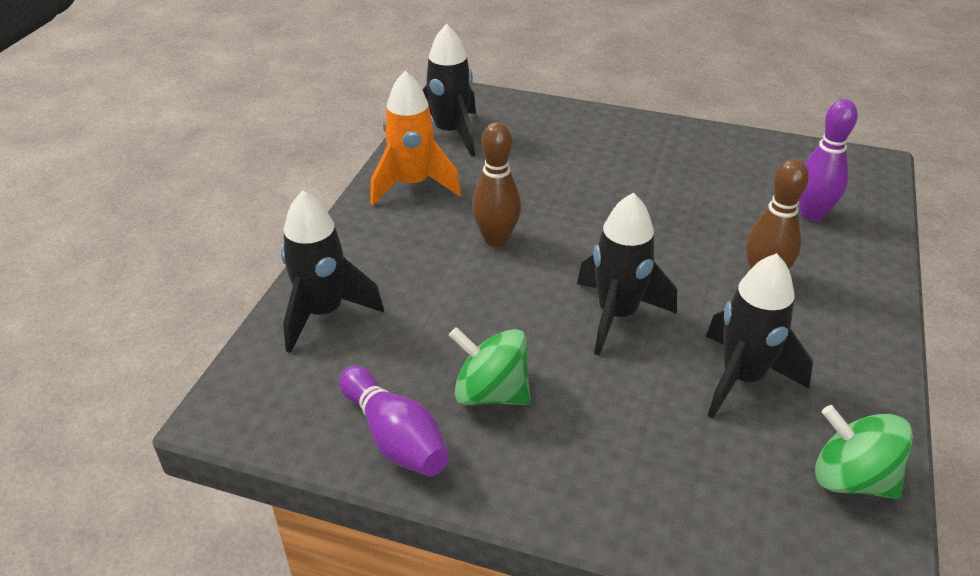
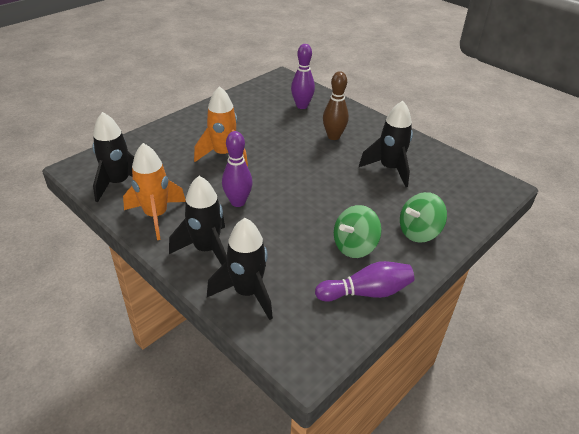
camera: 65 degrees left, 0 degrees up
(496, 239) = (238, 202): brown bowling pin -> purple bowling pin
(590, 187) = (223, 155): none -> orange rocket
(617, 315) = (327, 186): black rocket -> black rocket (207, 250)
(851, 478) = (455, 167): green spinning top -> green spinning top (419, 232)

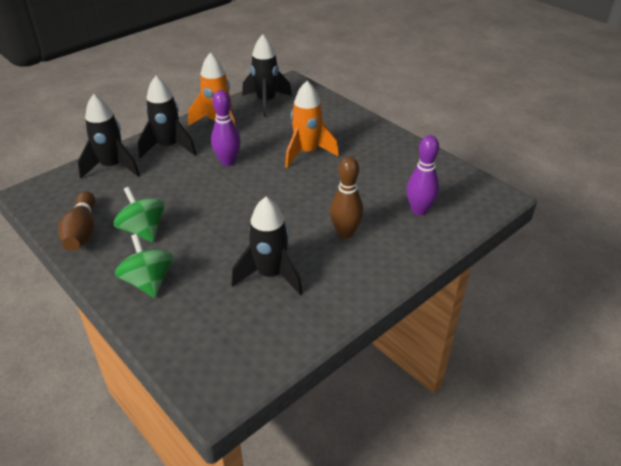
camera: 95 degrees right, 0 degrees up
(366, 292) = (82, 231): purple bowling pin -> brown bowling pin

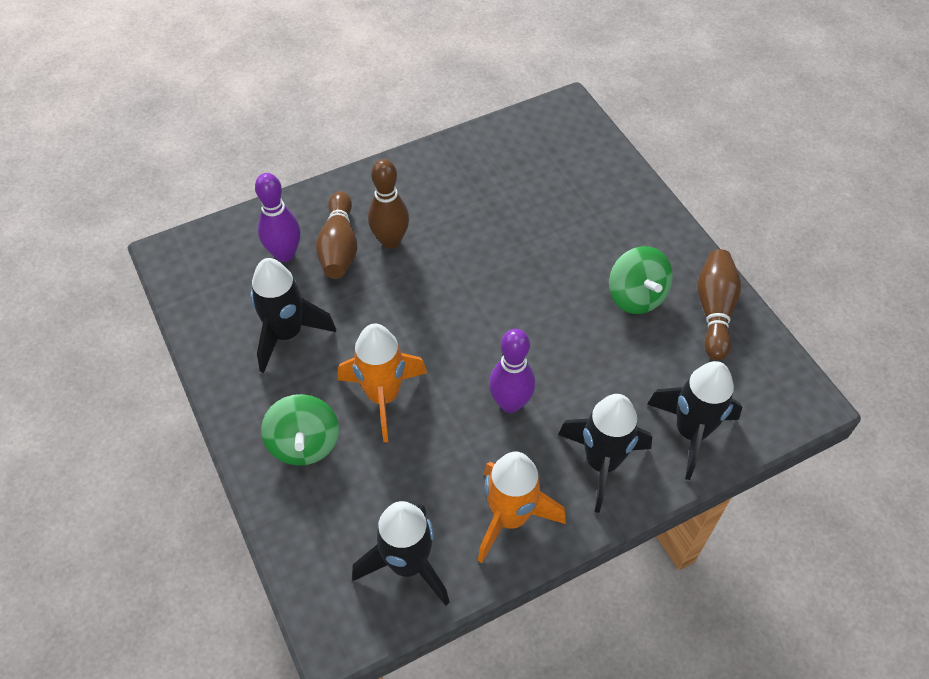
camera: 165 degrees left, 15 degrees up
(148, 282) = (627, 224): green spinning top -> green spinning top (304, 443)
(270, 275) = (494, 205): black rocket -> black rocket (287, 334)
(382, 222) = (339, 247): none -> brown bowling pin

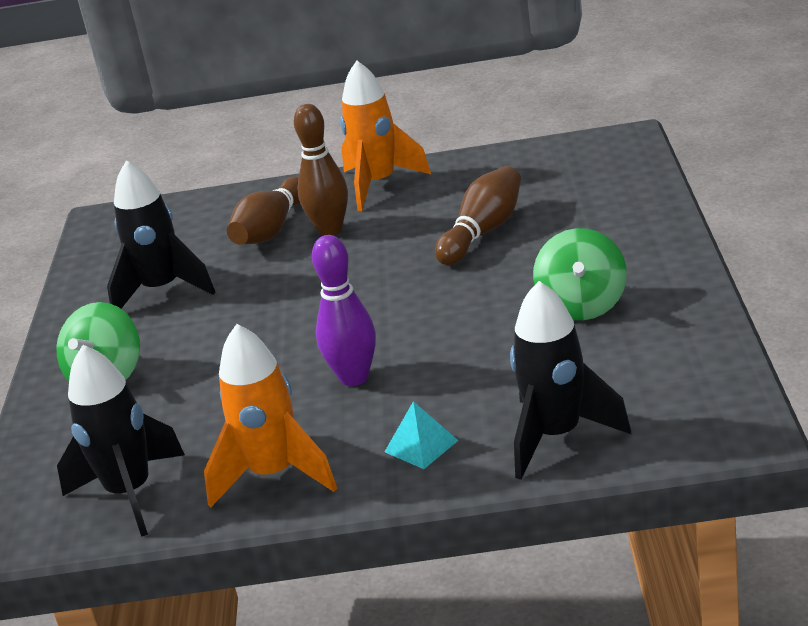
camera: 30 degrees right, 25 degrees down
(284, 254) = (211, 229): purple bowling pin -> none
(383, 396) = (219, 352): orange rocket -> orange rocket (378, 185)
(602, 463) = (421, 446): black rocket -> turquoise pyramid
(714, 311) = (676, 330): brown bowling pin -> brown bowling pin (483, 232)

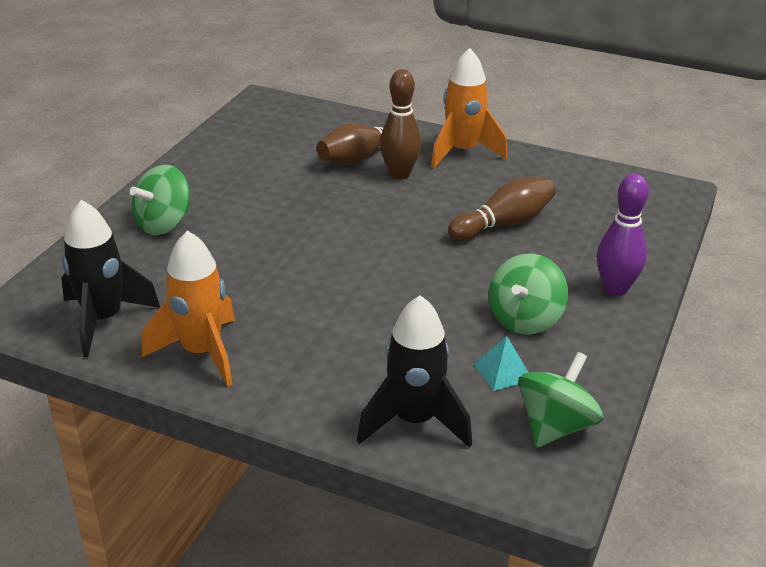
camera: 20 degrees right, 5 degrees up
(162, 290) = (252, 172): black rocket -> none
(354, 377) = (317, 301): purple bowling pin -> purple bowling pin (615, 289)
(421, 446) = (315, 380): turquoise pyramid -> turquoise pyramid (503, 371)
(695, 381) = (555, 426): none -> green spinning top

